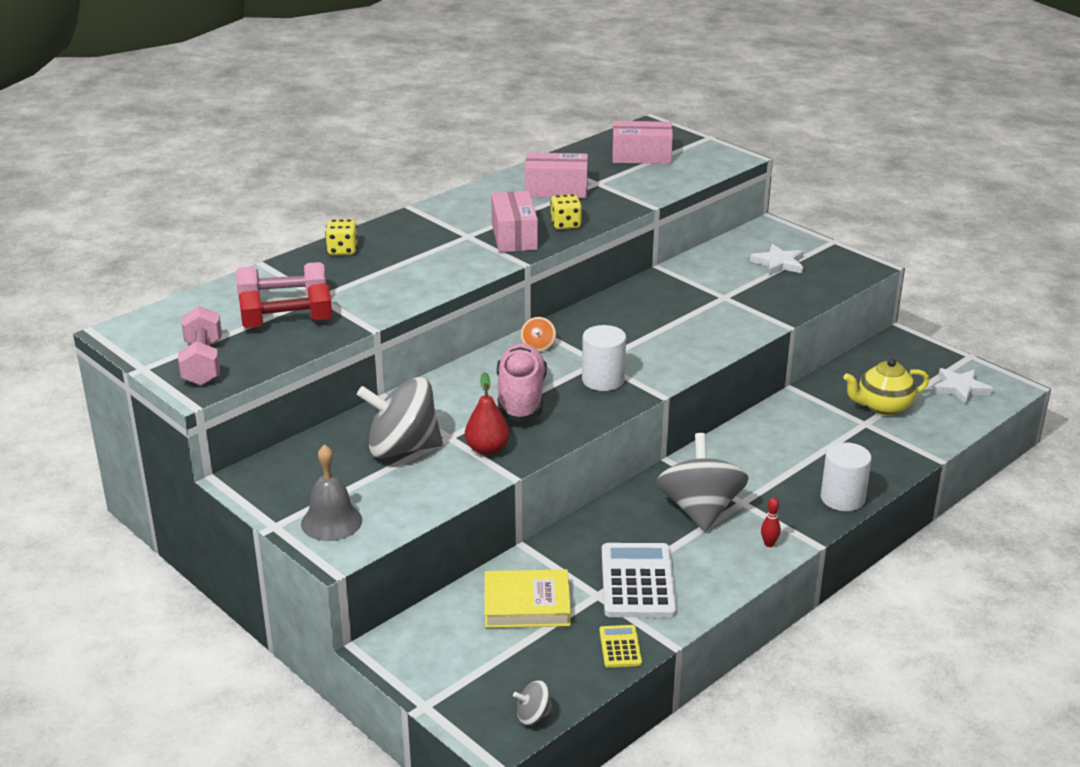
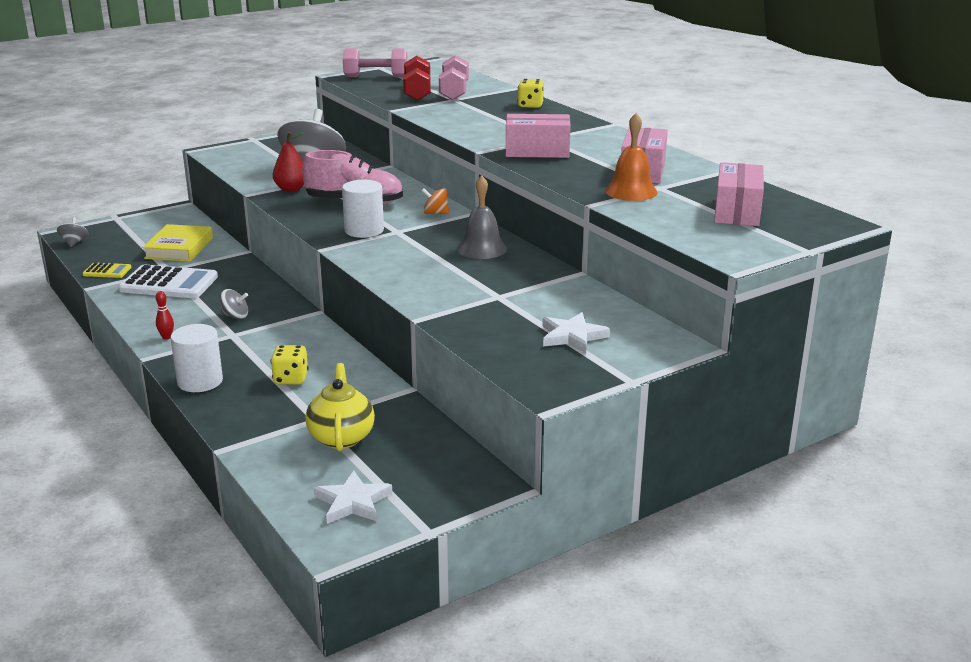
camera: 100 degrees right, 5 degrees down
(331, 522) = (244, 150): grey bell -> grey bell (481, 249)
(566, 225) = (557, 169): yellow dice -> yellow dice (291, 379)
(613, 193) = (631, 191): none -> orange bell
(700, 510) = (235, 316): grey spinning top -> grey spinning top, size x0.43

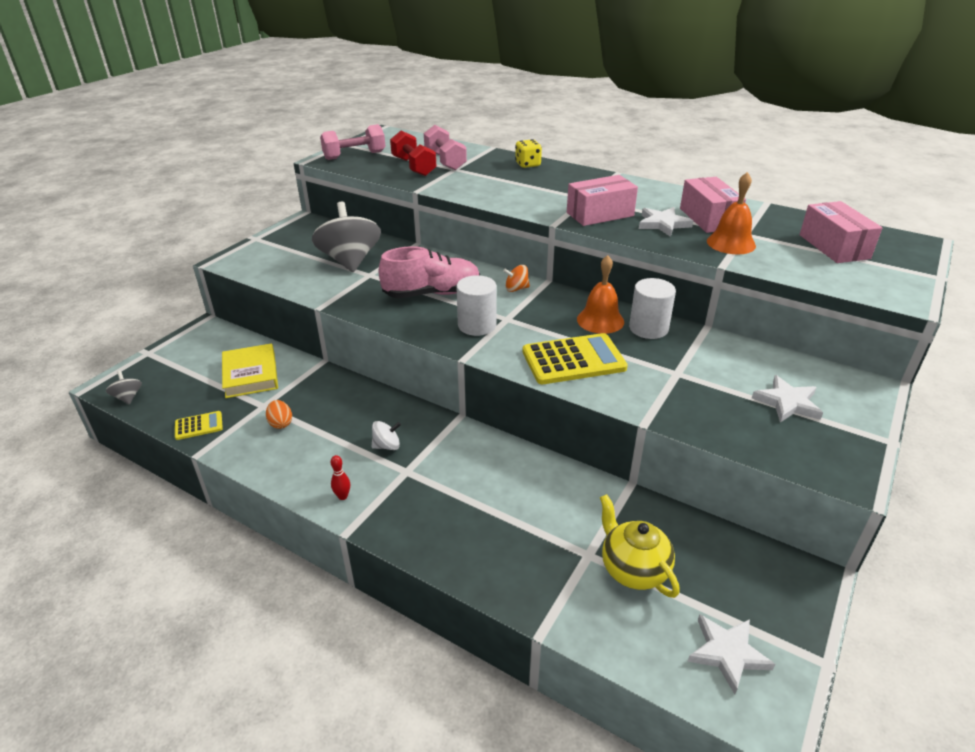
camera: 25 degrees left, 10 degrees up
(169, 283) = (281, 423): white calculator -> orange egg
(200, 381) = (431, 545): white cylinder -> white cylinder (648, 328)
(235, 316) = (387, 446): grey spinning top -> white spinning top
(291, 189) = (355, 291): red pear -> none
(291, 379) = (515, 510): yellow dice -> none
(416, 269) = (573, 360): none -> yellow calculator
(481, 249) = (600, 320): grey bell -> orange bell
(587, 167) = (663, 224): none -> white star

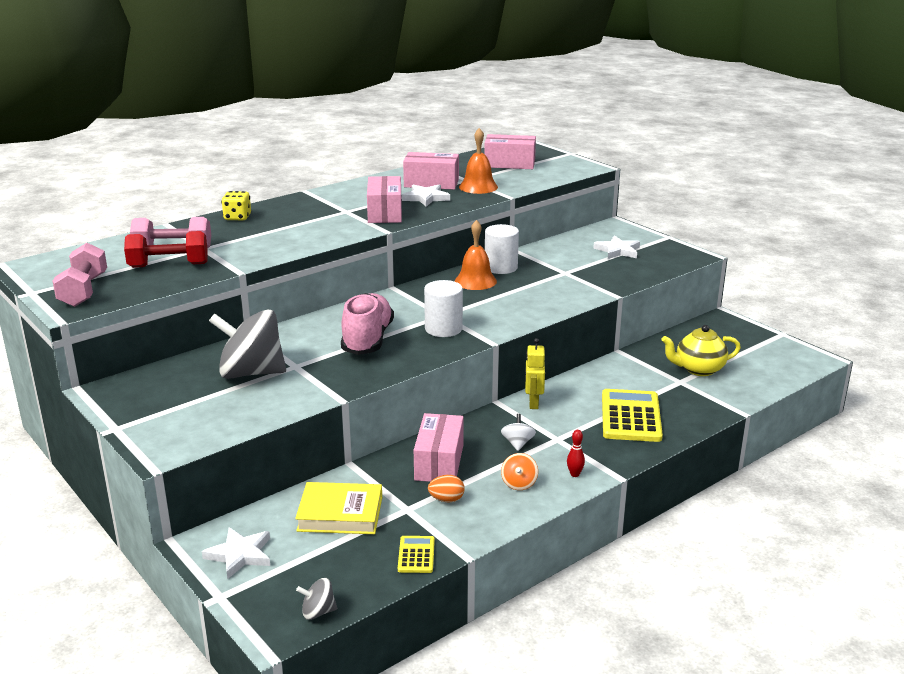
camera: 70 degrees left, 10 degrees down
(338, 406) = (439, 462): none -> pink box
(469, 440) = (533, 403): none -> yellow robot
(516, 289) = (394, 302): orange spinning top -> orange spinning top (519, 483)
(573, 360) = (525, 302): yellow calculator -> yellow calculator (630, 416)
(727, 653) = (770, 358): white star -> white star (240, 555)

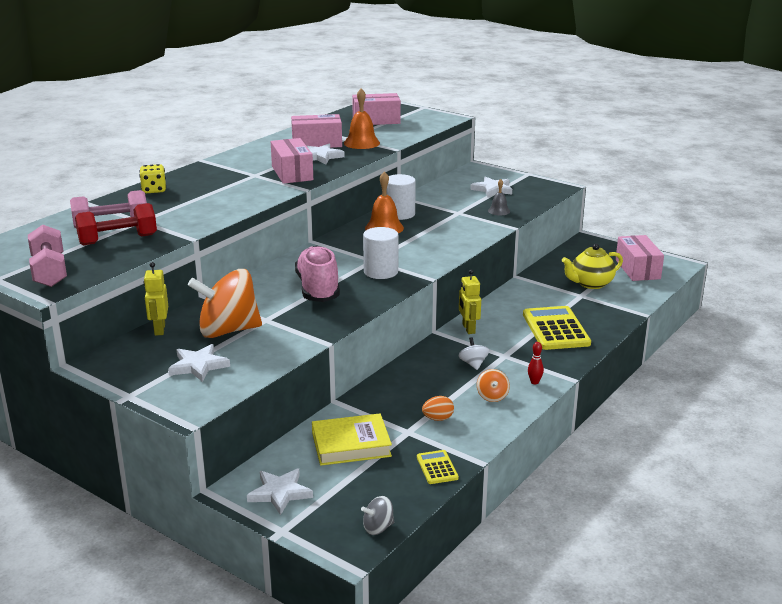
camera: 15 degrees left, 0 degrees up
(186, 362) = (159, 329): none -> yellow robot
(200, 406) = (198, 366): none -> white star
(251, 373) = (228, 330): grey spinning top -> orange spinning top
(439, 462) = (414, 389): pink box -> pink box (637, 269)
(611, 275) = (499, 211): none -> grey bell

